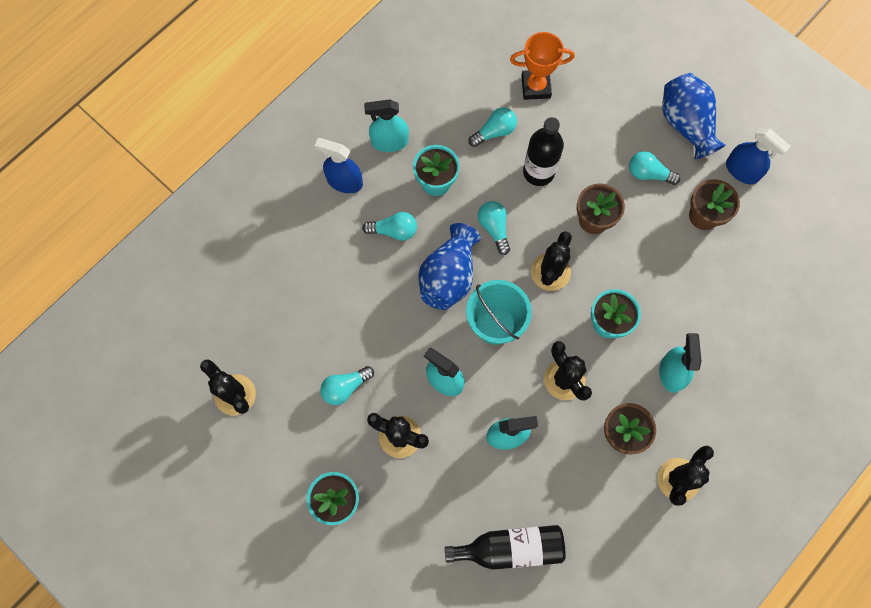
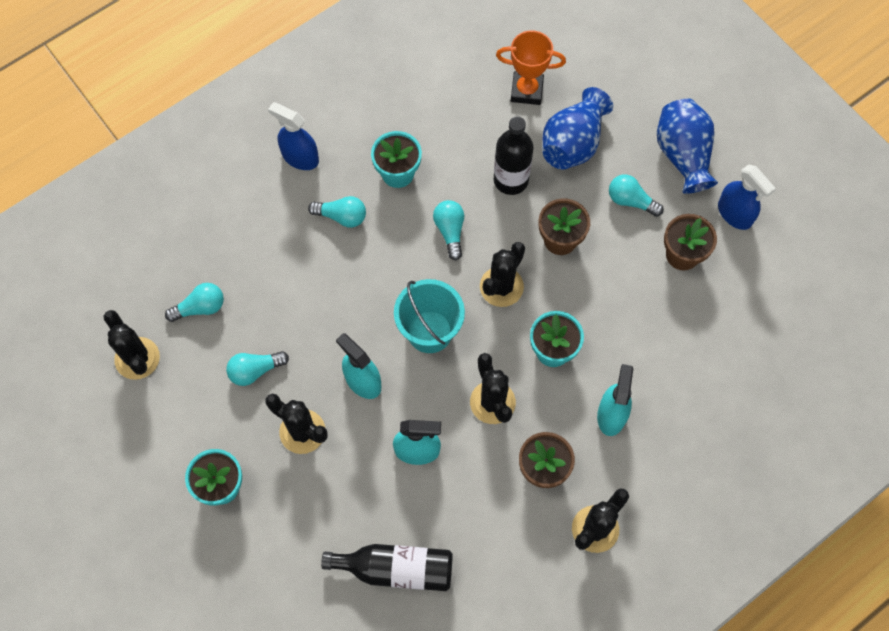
camera: 10 degrees right, 5 degrees down
(389, 142) = (357, 123): turquoise spray bottle -> none
(449, 276) = (390, 273): blue vase -> blue vase (573, 143)
(494, 132) = (472, 131): turquoise light bulb -> turquoise light bulb (200, 308)

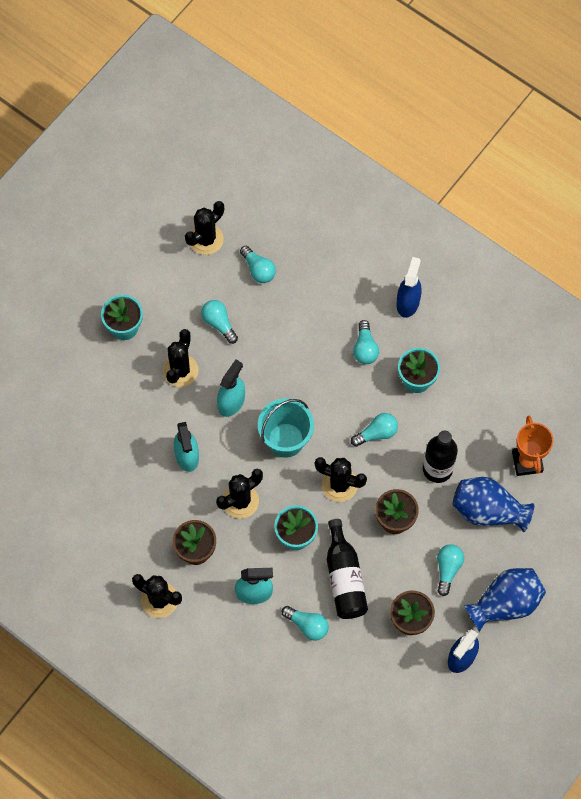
camera: 75 degrees right, 0 degrees up
(396, 569) = (94, 465): black bottle -> black bottle (344, 578)
(664, 365) = (307, 625): none -> turquoise light bulb

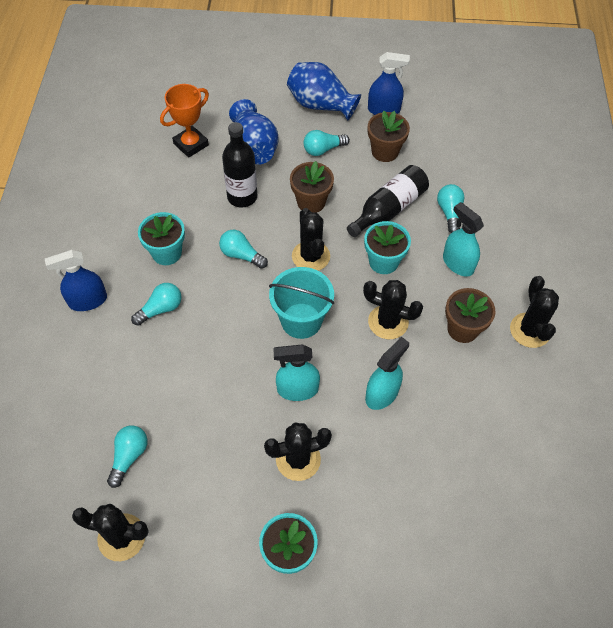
camera: 125 degrees left, 10 degrees down
(219, 323) = (218, 456): turquoise light bulb -> none

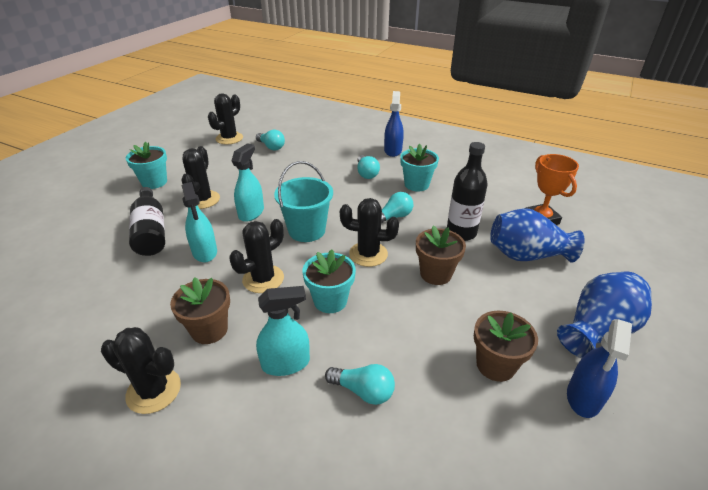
camera: 115 degrees right, 20 degrees down
(323, 149) = (513, 307): turquoise light bulb -> none
(389, 209) = (397, 332): black bottle -> black bottle (151, 232)

